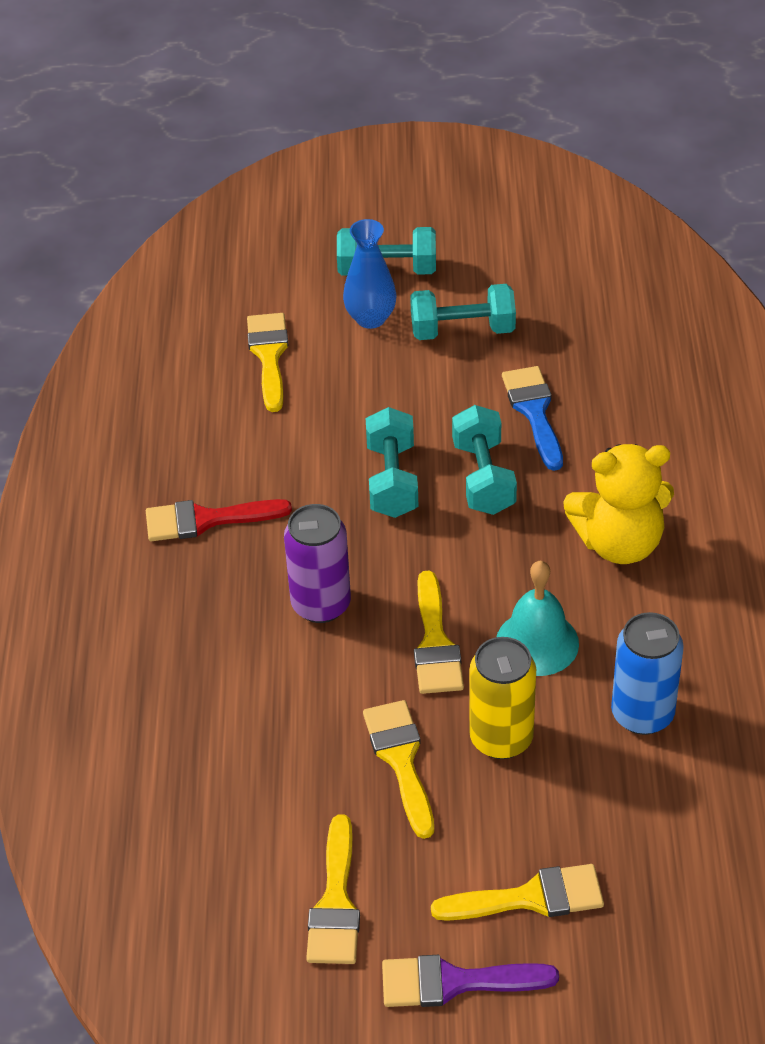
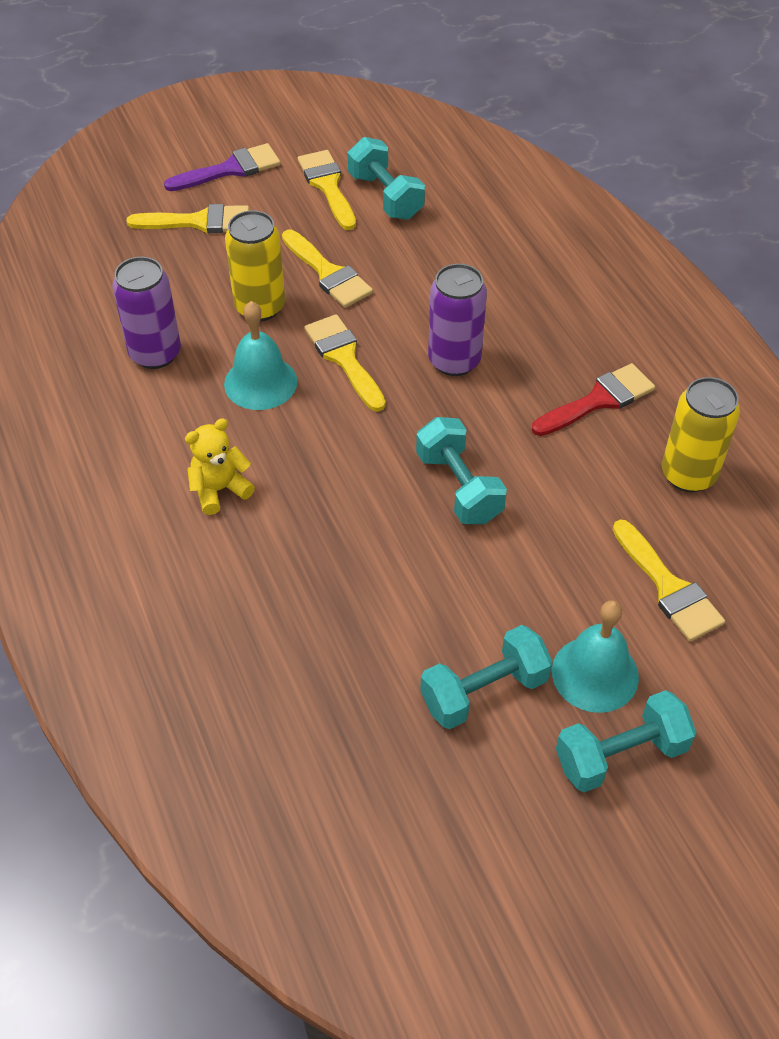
camera: 155 degrees right, 5 degrees up
(180, 431) = (688, 474): none -> yellow can
(370, 318) = (595, 674): blue vase -> turquoise bell
(483, 478) = (374, 516): turquoise dumbbell -> turquoise dumbbell (386, 196)
(530, 897) = (199, 222): yellow brush -> yellow brush turned 150 degrees counterclockwise
(534, 412) = (357, 608): blue brush -> none
(619, 543) = (219, 490): yellow teddy bear -> yellow teddy bear, size x0.61
(642, 714) = (155, 353): blue can -> purple can

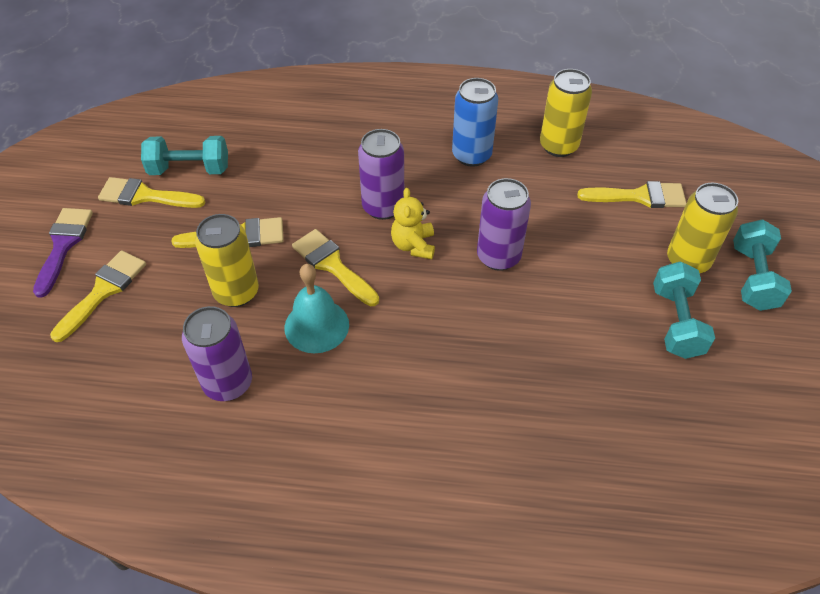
camera: 60 degrees left, 0 degrees up
(219, 490) = (408, 399): yellow teddy bear -> yellow teddy bear (413, 245)
(344, 358) = (332, 265): yellow brush -> yellow brush turned 45 degrees clockwise
(459, 487) = (498, 257): turquoise dumbbell -> purple can
(595, 674) = (687, 261): turquoise bell -> yellow can
(599, 400) = (471, 155): red brush -> blue can

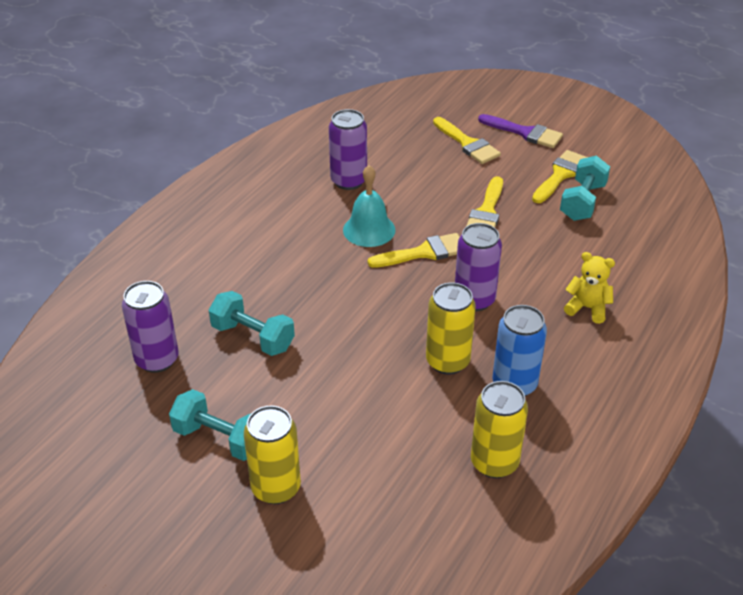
camera: 115 degrees right, 10 degrees down
(236, 292) = (427, 200): yellow can -> yellow can (447, 361)
(413, 245) = (417, 304): yellow teddy bear -> yellow teddy bear (587, 308)
(498, 257) = (370, 352): purple can -> purple can (157, 359)
(639, 196) = (381, 495): yellow brush -> none
(753, 278) = (221, 530): turquoise dumbbell -> turquoise dumbbell (253, 337)

